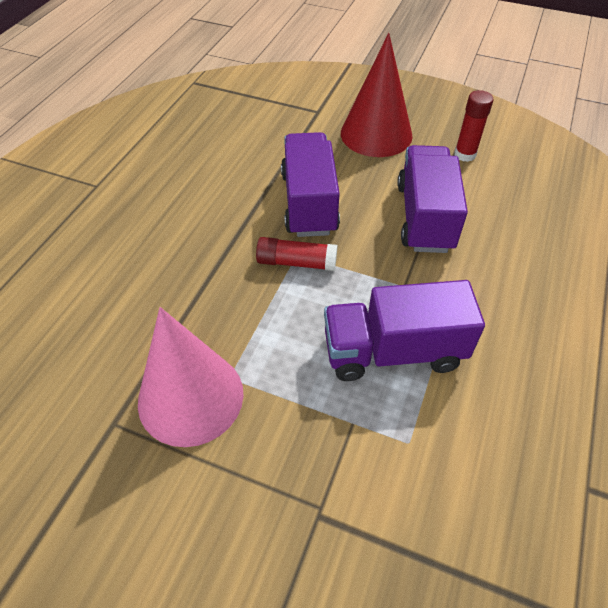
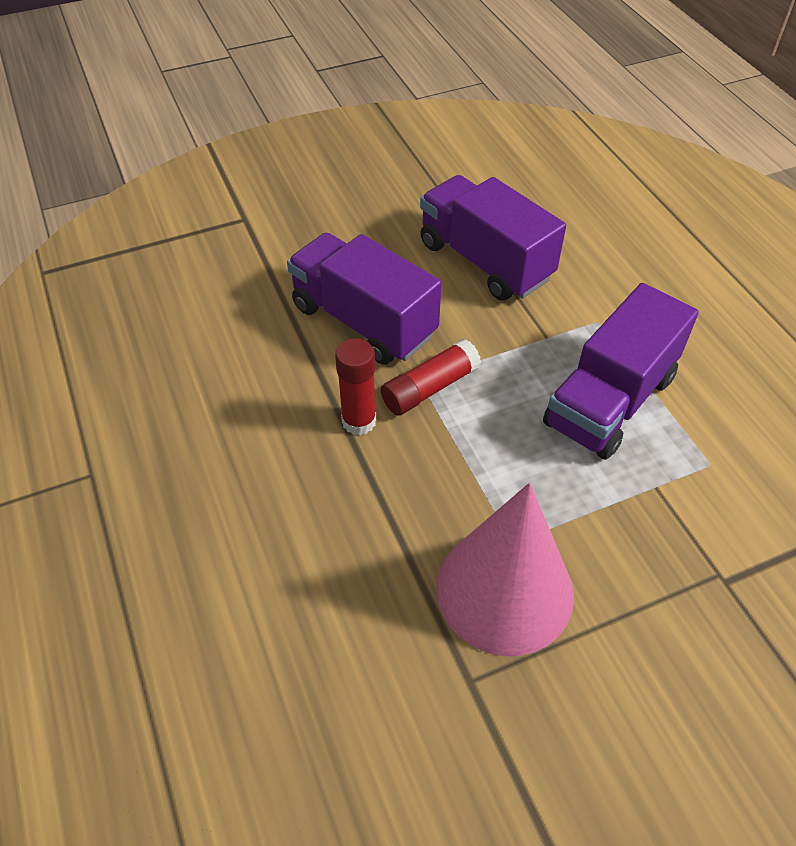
camera: 45 degrees left, 0 degrees up
(376, 134) = (337, 207): red cone -> none
(465, 154) = (444, 177): red glue stick -> red glue stick (359, 421)

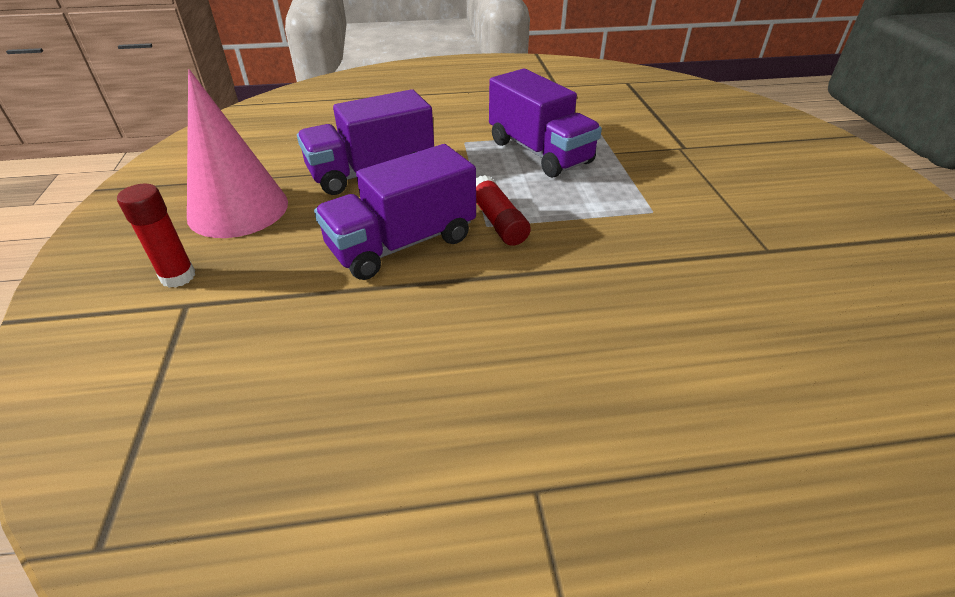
camera: 75 degrees left, 10 degrees down
(359, 421) = (521, 264): red glue stick -> red glue stick (178, 277)
(504, 590) = (694, 222): pink cone -> pink cone (238, 209)

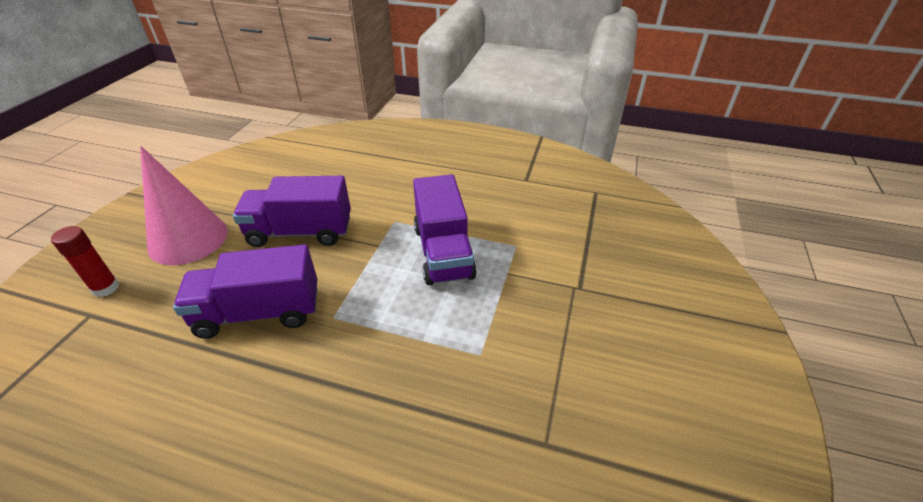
camera: 25 degrees right, 0 degrees up
(498, 221) = (344, 316): red glue stick -> none

